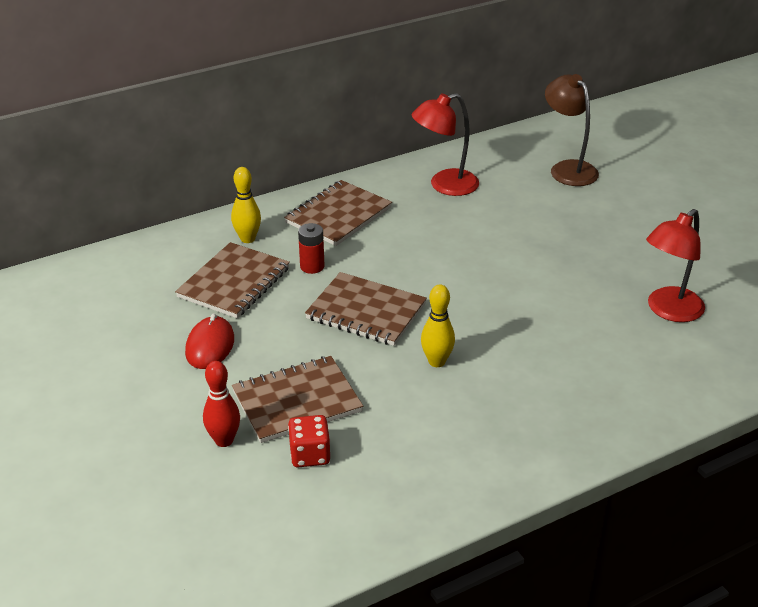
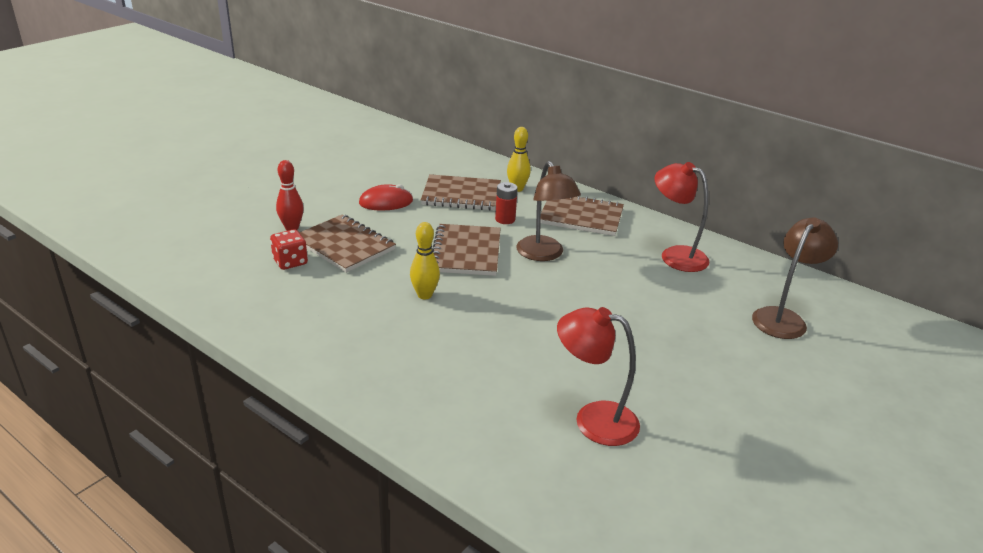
camera: 65 degrees right, 5 degrees down
(400, 261) = (544, 254): none -> brown lamp

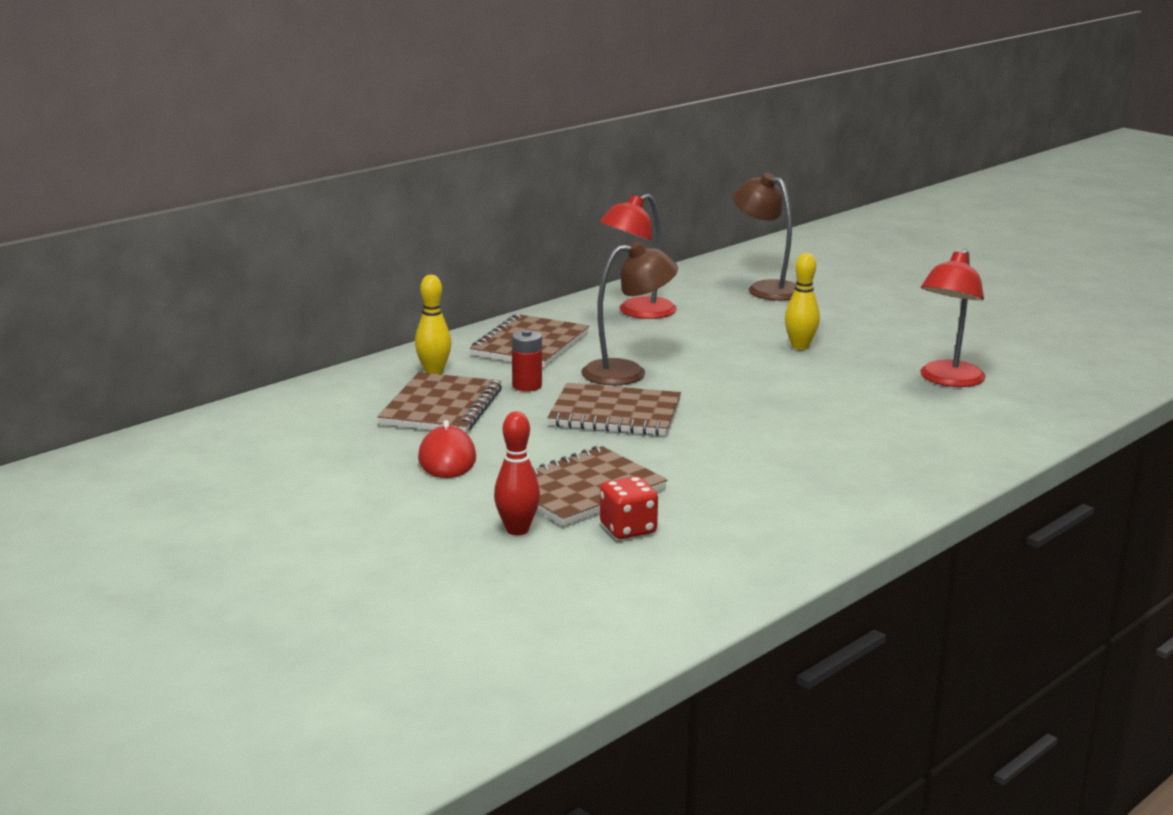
camera: 80 degrees left, 10 degrees down
(424, 295) = (723, 442): yellow bowling pin -> yellow bowling pin (800, 346)

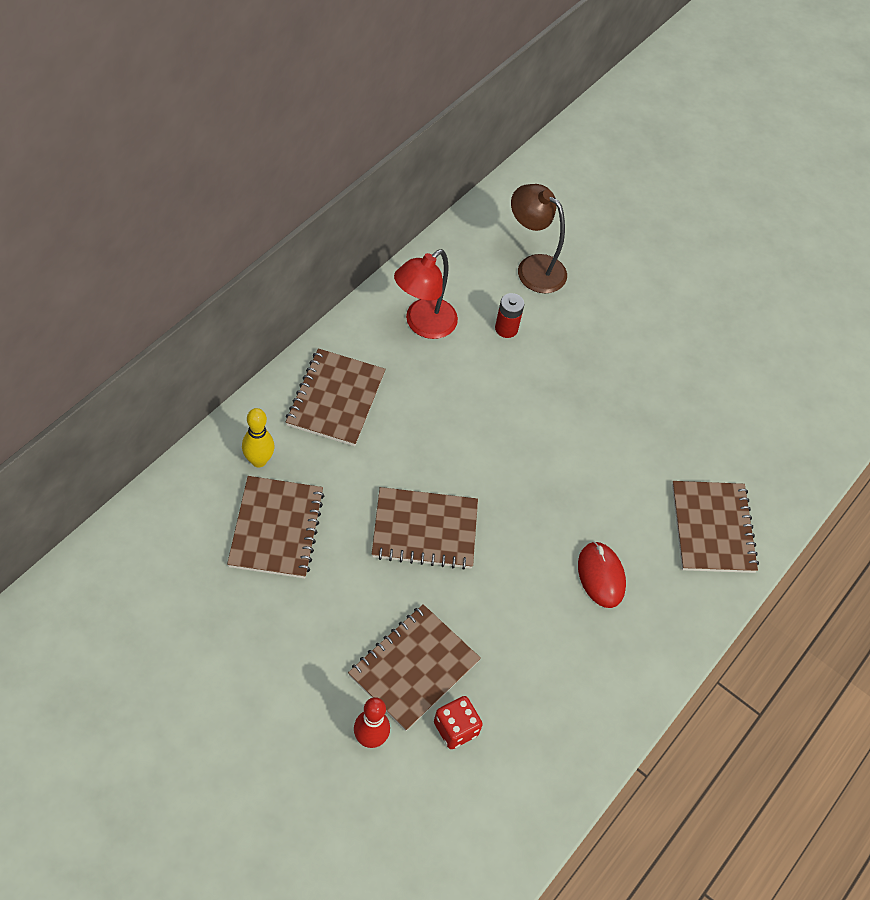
camera: 15 degrees left, 35 degrees up
(447, 459) = (296, 623): red mouse -> red mouse (601, 576)
(527, 386) = (344, 482): red battery -> red battery (506, 328)
(627, 373) = (427, 450): brown lamp -> none
(800, 346) = (569, 388): yellow bowling pin -> none
(948, 380) = (693, 446): red lamp -> none
(972, 425) = (712, 528): none -> brown notebook

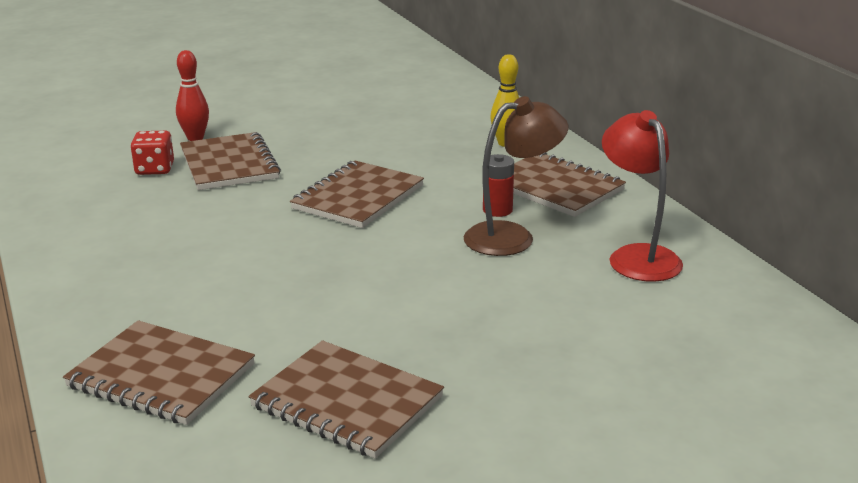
camera: 125 degrees right, 30 degrees down
(276, 529) = (426, 138): brown notebook -> brown notebook (346, 402)
(506, 328) = (602, 312): red battery -> red battery (497, 210)
(533, 267) = (713, 366): brown lamp -> brown lamp (512, 237)
(601, 576) = (199, 276): red mouse -> none

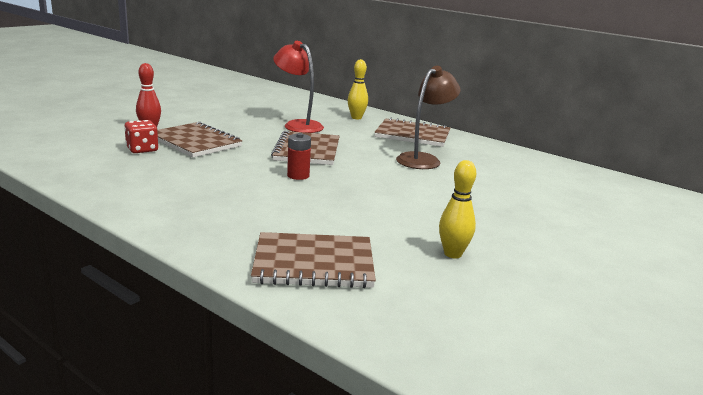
camera: 30 degrees left, 5 degrees down
(346, 402) = (452, 254): brown notebook -> yellow bowling pin
(497, 210) = (397, 148): red battery -> red battery (298, 176)
(637, 256) = (498, 160): red lamp -> red lamp (298, 125)

